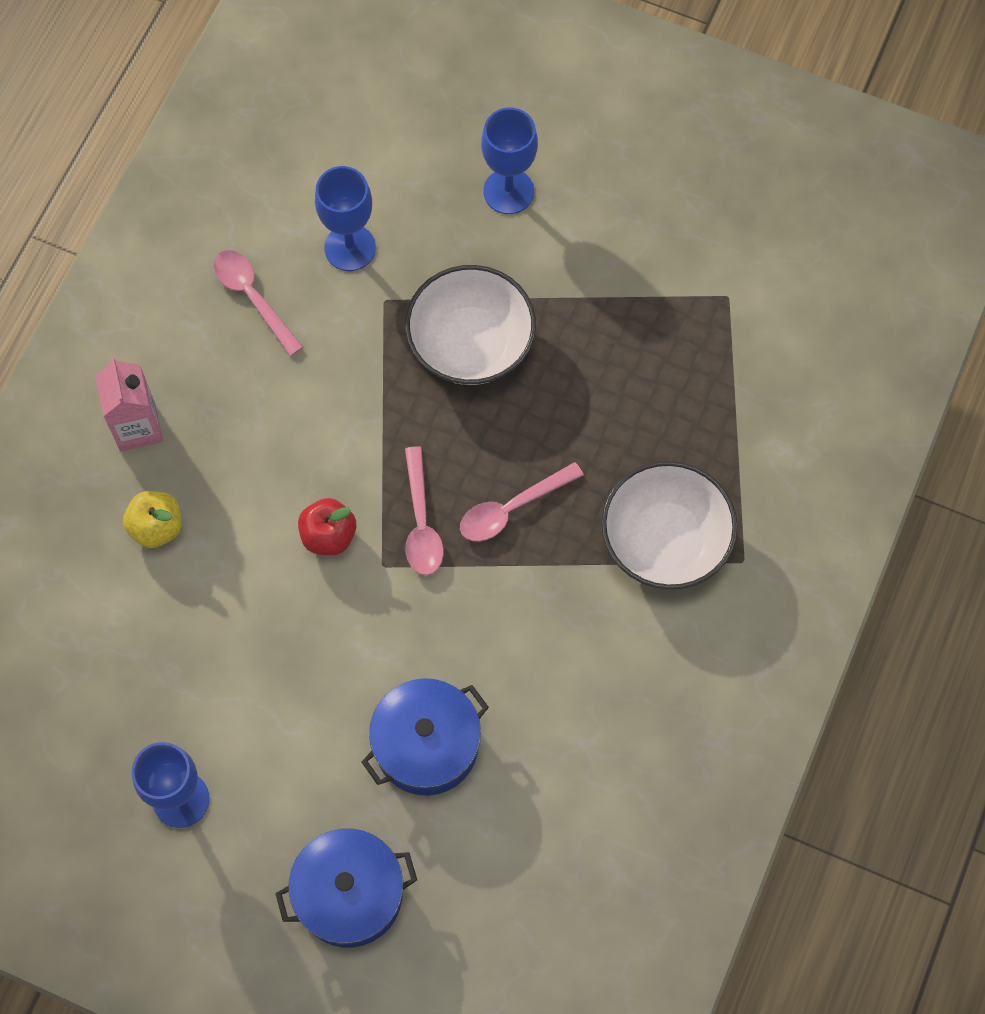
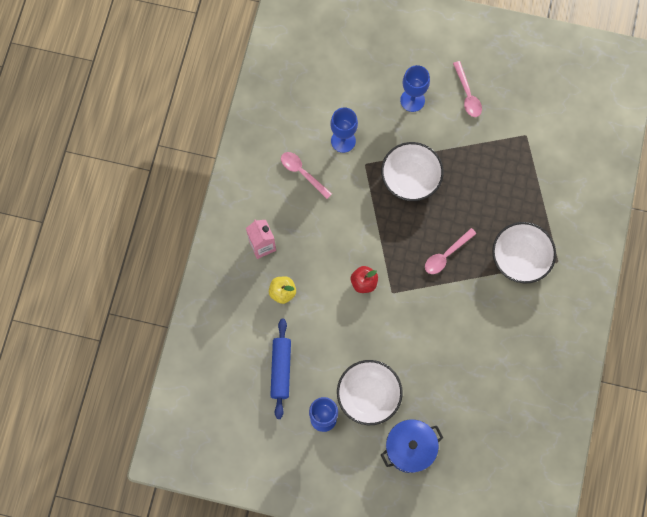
camera: 10 degrees left, 5 degrees up
(116, 683) = (281, 369): none -> blue rolling pin
(286, 769) = (368, 395): none -> white bowl
(421, 523) = (405, 269): pink spoon -> pink spoon (467, 95)
(426, 745) = (430, 373): blue pot -> none

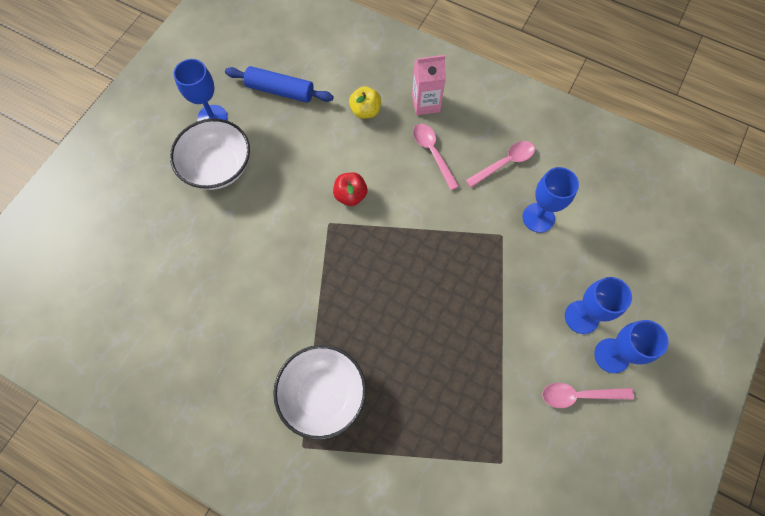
camera: 105 degrees right, 5 degrees down
(410, 179) = (470, 284): white bowl -> none
(410, 448) = (142, 194): blue pot -> none
(434, 78) = (611, 355): none -> blue goblet
(446, 255) = (356, 299): pink spoon -> pink spoon (432, 153)

